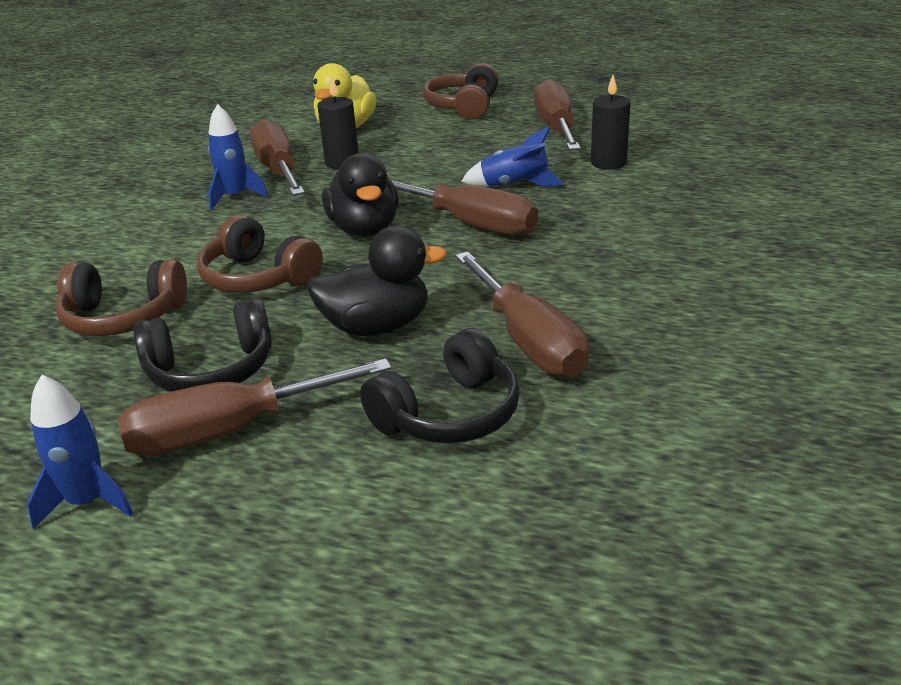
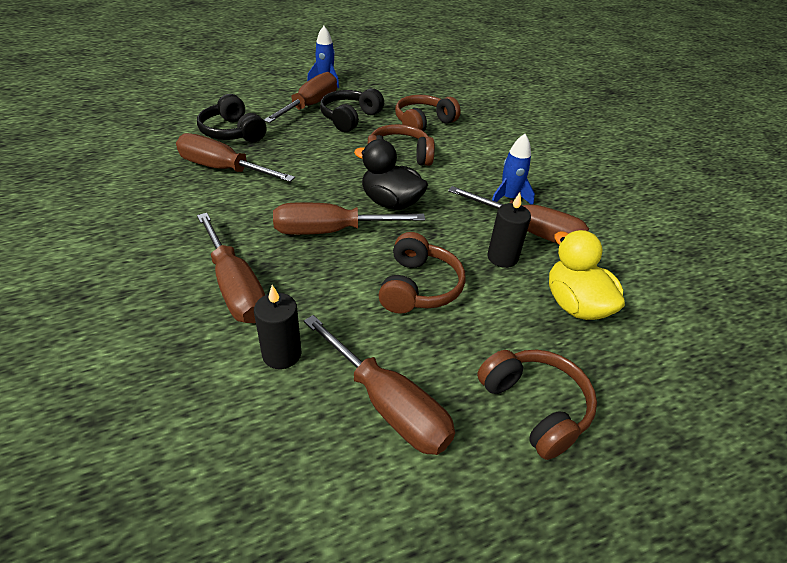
camera: 135 degrees right, 10 degrees up
(376, 327) = (305, 153): black duck -> none
(447, 166) = (418, 287): none -> brown headphones
(448, 414) = (233, 132): black headphones -> black headphones turned 45 degrees counterclockwise
(514, 185) = (339, 284): blue rocket -> none
(615, 208) = (235, 287): none -> brown screwdriver

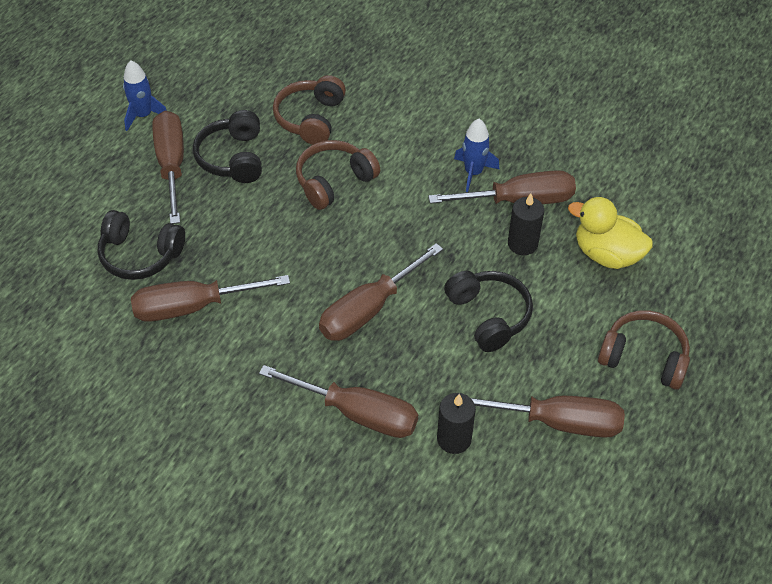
camera: 35 degrees left, 10 degrees up
(390, 202) = (384, 244): black duck -> none
(418, 287) = (488, 316): brown headphones -> black headphones

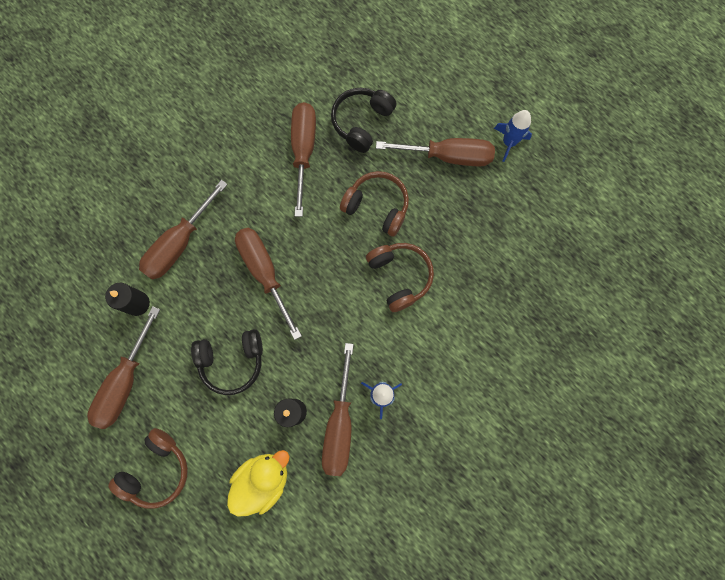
camera: 105 degrees right, 25 degrees up
(233, 158) = (445, 203): black headphones -> none
(311, 119) = (476, 273): brown headphones -> brown headphones (377, 207)

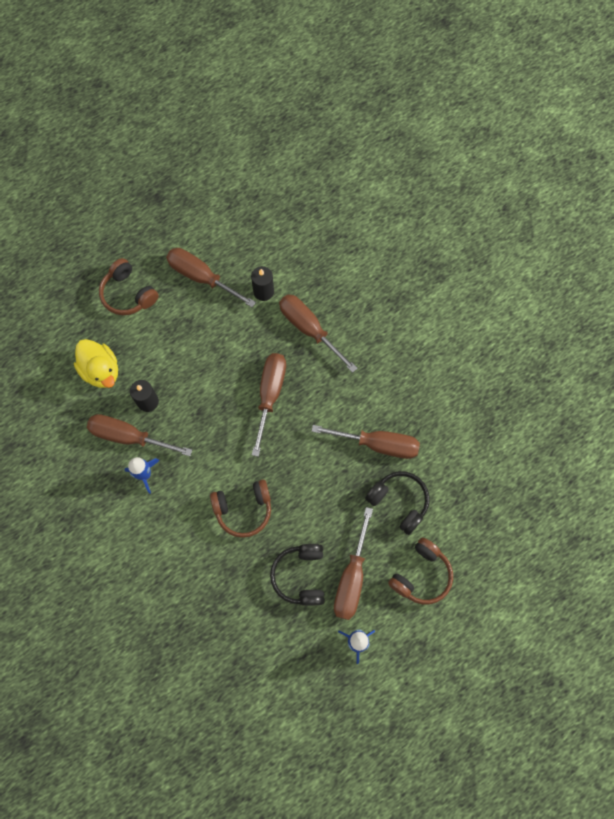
camera: 100 degrees right, 5 degrees down
(232, 361) = (200, 359): black headphones -> black headphones (301, 576)
(265, 272) = (270, 395): brown screwdriver -> brown screwdriver turned 60 degrees counterclockwise
(377, 207) = (313, 501): brown headphones -> brown headphones (421, 575)

